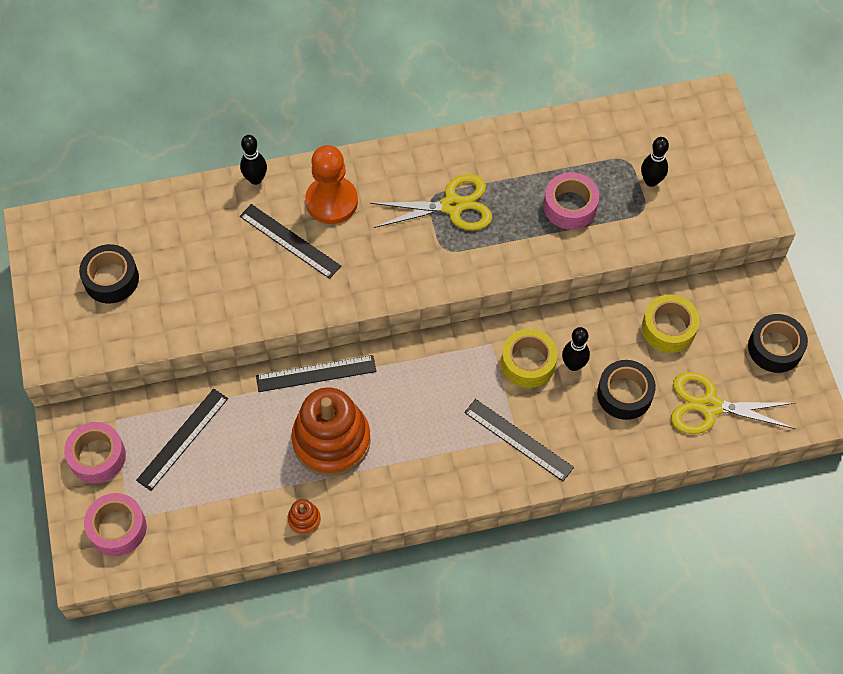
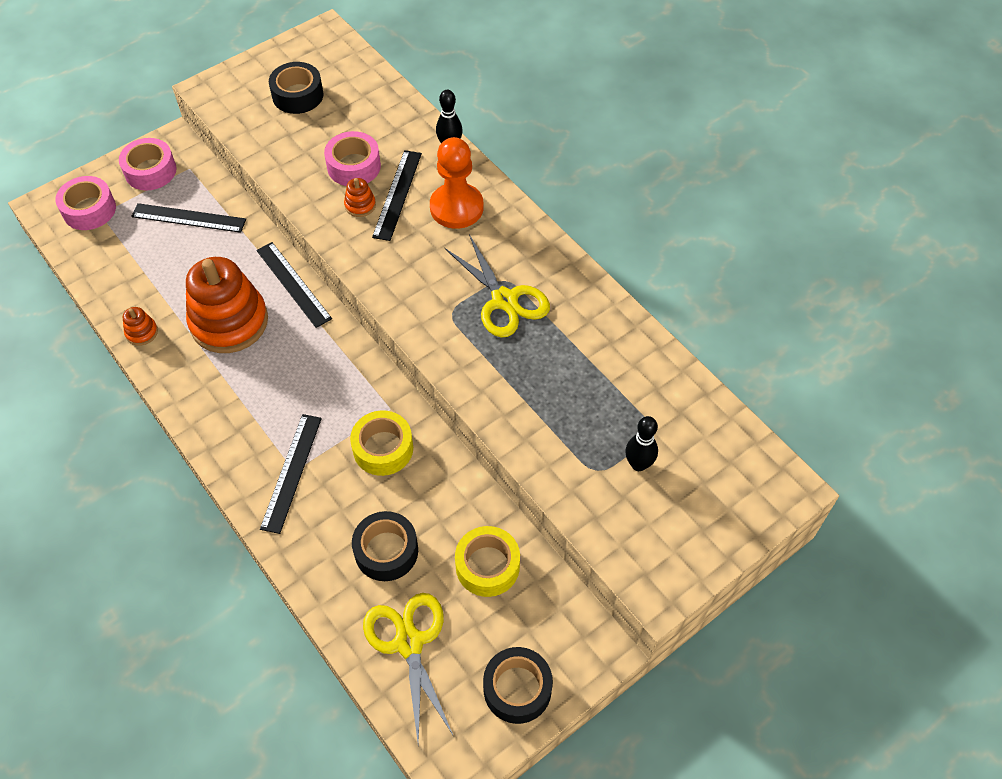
camera: 65 degrees right, 5 degrees down
(285, 275) = (360, 205): none -> orange stacking toy
(570, 206) = (561, 400): pink tape -> pink tape (354, 166)
(573, 365) = (399, 490): black bowling pin -> none

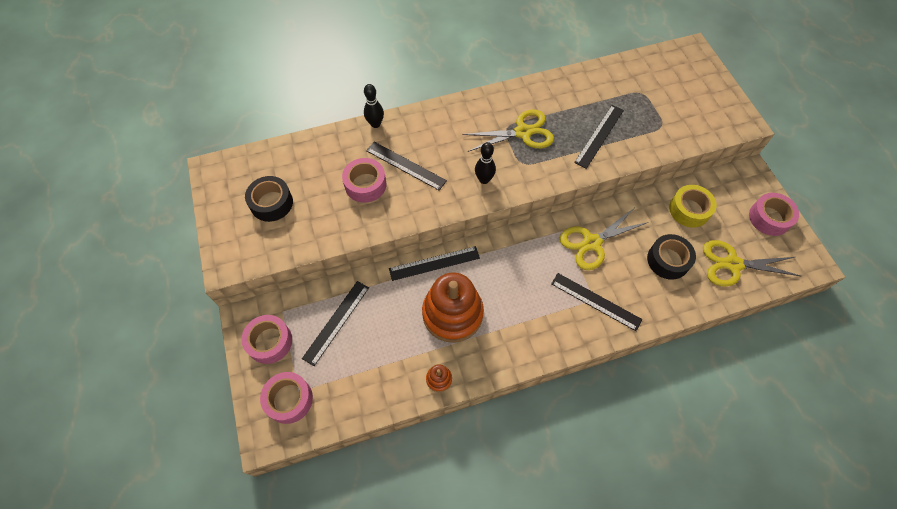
camera: 70 degrees left, 5 degrees up
(360, 205) = (405, 190): orange stacking toy -> none
(383, 448) = (592, 243): yellow tape -> yellow scissors
(456, 207) = (433, 135): orange pawn -> none
(517, 689) = (769, 218): black tape -> pink tape
(539, 392) = (599, 136): none -> black ruler
(638, 464) = (662, 105): black bowling pin -> black bowling pin (484, 179)

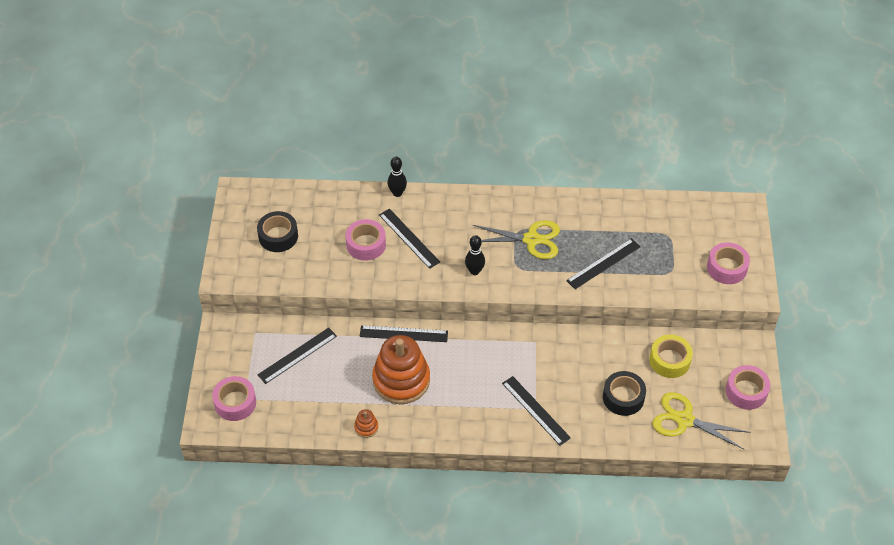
camera: 20 degrees right, 10 degrees down
(269, 342) = (235, 353): pink tape -> pink tape (726, 268)
(592, 243) = (558, 360): yellow scissors -> none

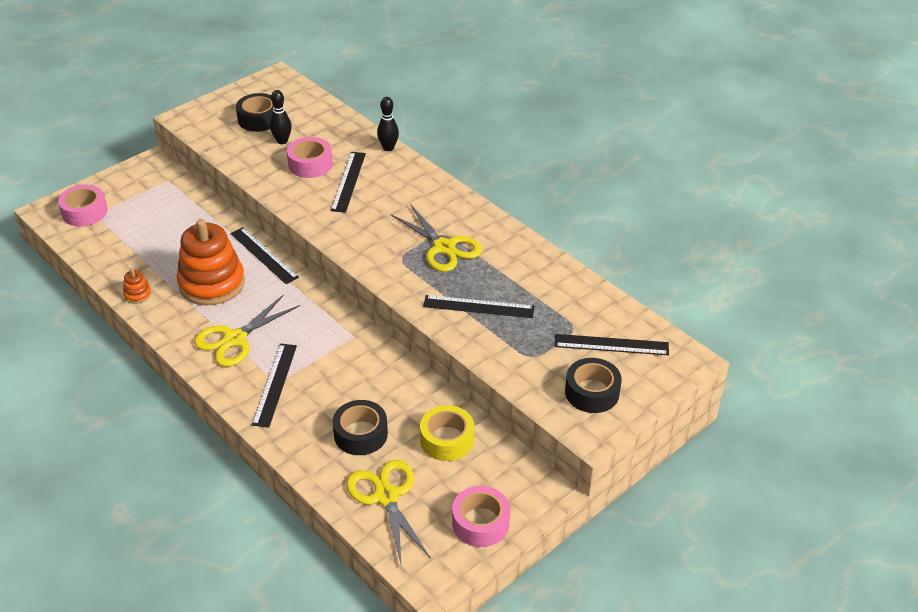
camera: 45 degrees right, 10 degrees down
(297, 355) = (170, 214): black ruler -> black ruler (611, 345)
(471, 403) = (235, 339): none -> yellow scissors
(474, 271) = (362, 236): black bowling pin -> black bowling pin (282, 141)
(726, 268) = (592, 392): pink tape -> black tape

